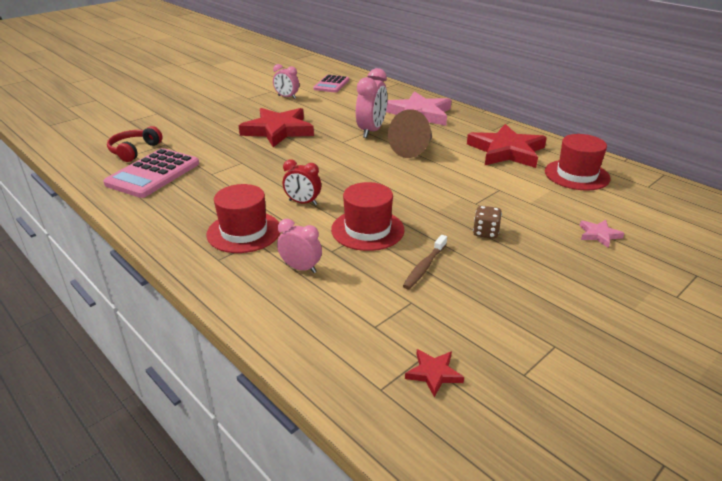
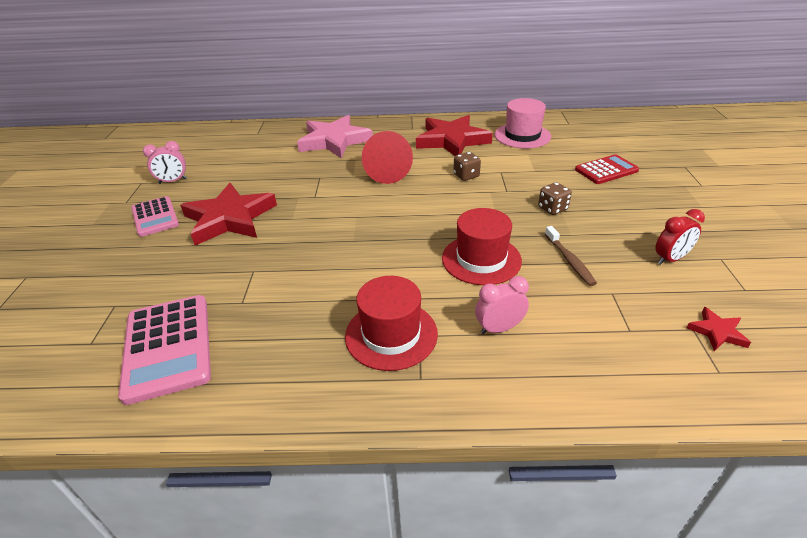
camera: 45 degrees left, 5 degrees up
(134, 150) = (83, 338): red headphones -> none
(303, 202) = (388, 271): red clock -> red clock (670, 259)
(331, 84) = (199, 148): pink calculator -> pink calculator (155, 217)
(371, 131) = (322, 174): pink clock -> none
(414, 149) = (386, 172): brown cone -> red cone
(466, 178) = (466, 176): none -> brown dice
(576, 175) = (522, 136): red hat -> pink hat
(599, 235) = (606, 170): pink star -> red calculator

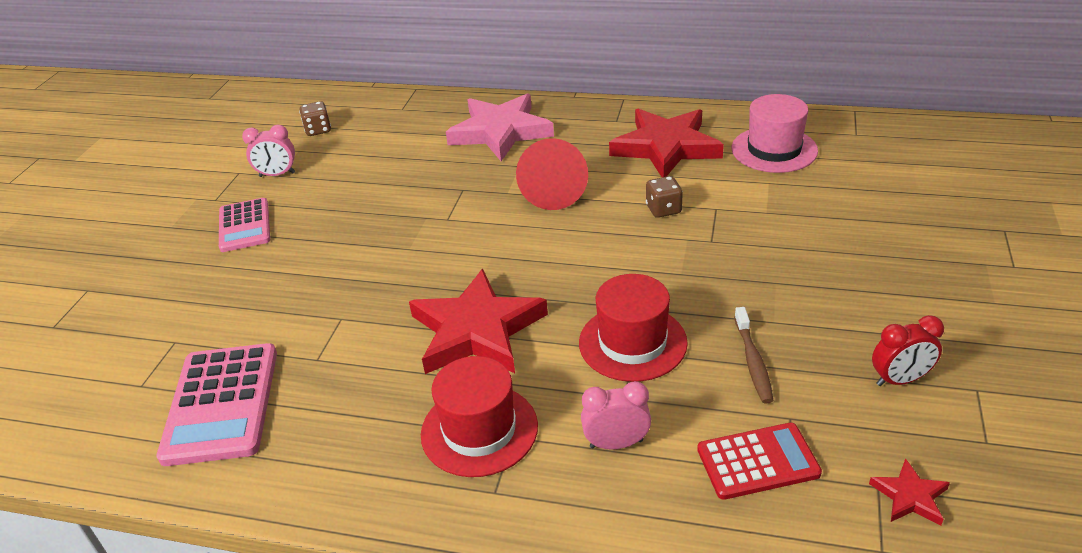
camera: 15 degrees right, 0 degrees up
(230, 218) = (332, 239): red star -> red star (477, 330)
(552, 209) = (765, 278): brown dice -> brown dice (318, 130)
(606, 170) = (875, 223): red calculator -> red calculator (757, 461)

